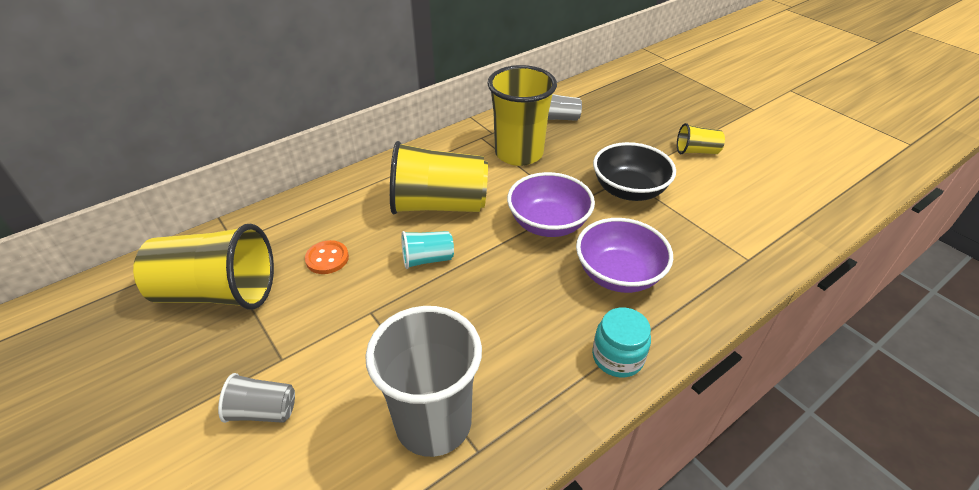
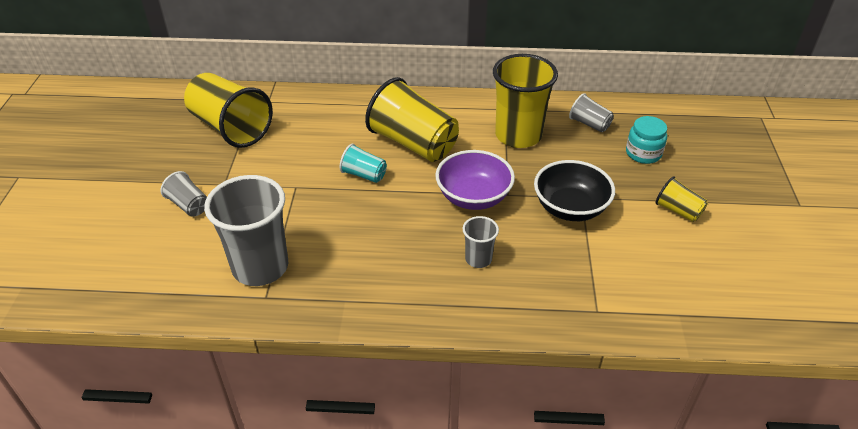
camera: 40 degrees right, 0 degrees up
(327, 258) = (307, 140): orange button -> none
(617, 357) = (407, 306): turquoise jar -> turquoise jar (643, 153)
(618, 274) = (478, 259): purple bowl -> grey cup

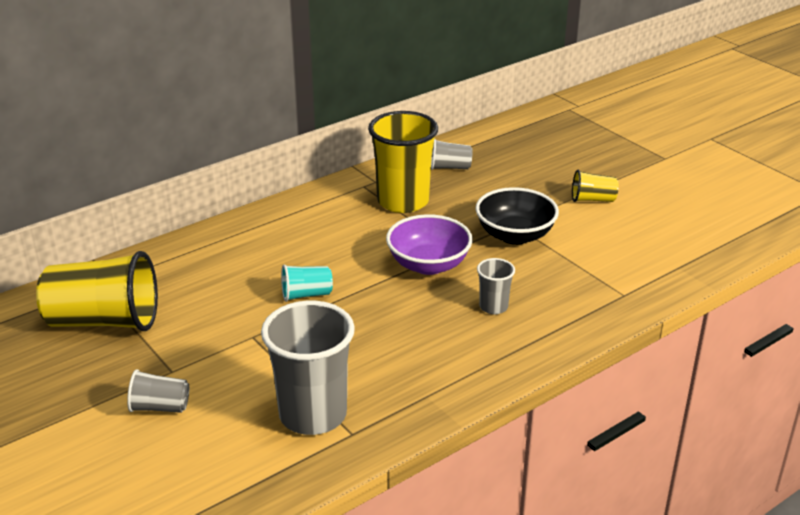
camera: 40 degrees left, 10 degrees down
(413, 143) = (318, 249): yellow cup -> none
(643, 153) = (518, 171): turquoise jar -> none

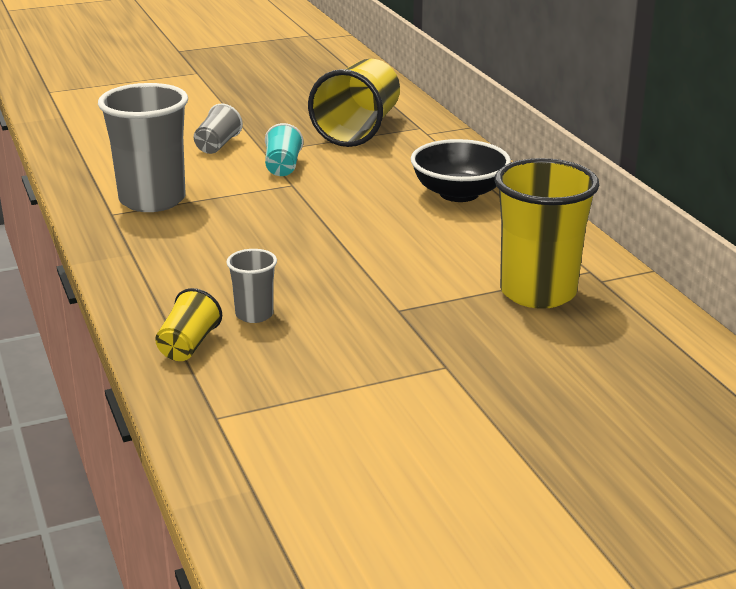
camera: 105 degrees right, 5 degrees down
(306, 294) = (348, 214): turquoise cup -> turquoise cup (283, 167)
(428, 265) = (370, 288): purple bowl -> none
(450, 167) = (635, 343): grey cup -> none
(515, 235) = (412, 361): black bowl -> black bowl (459, 193)
(592, 199) = (494, 457): yellow cup -> yellow cup (188, 345)

